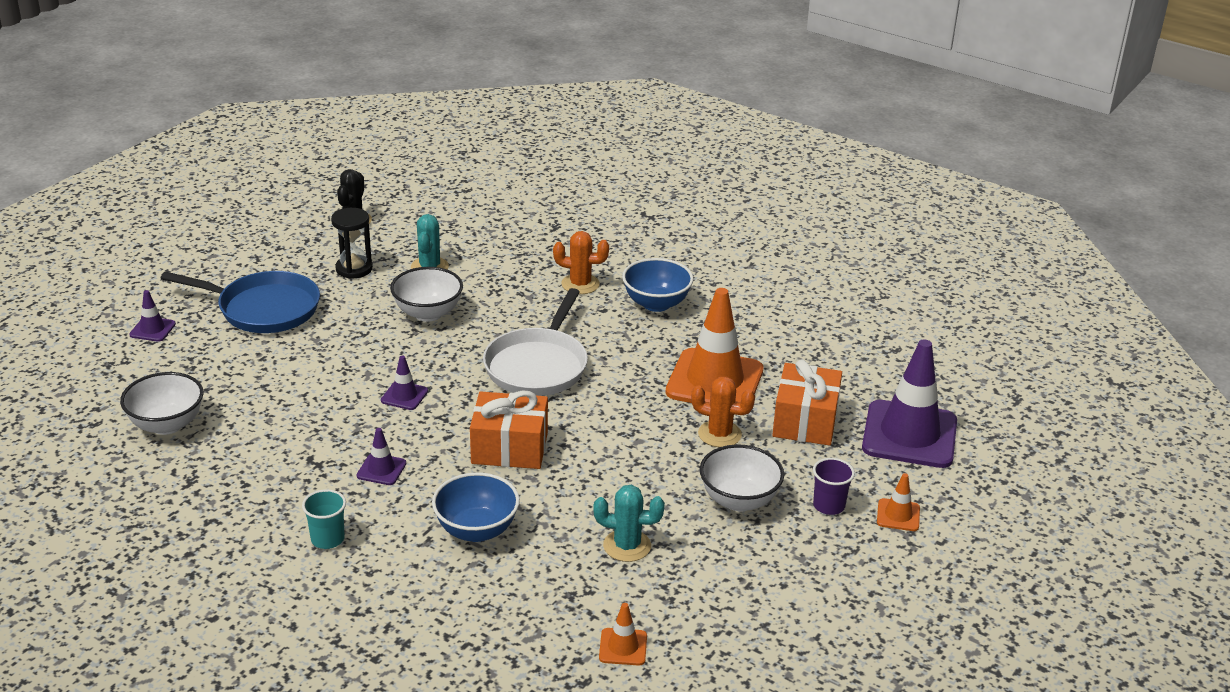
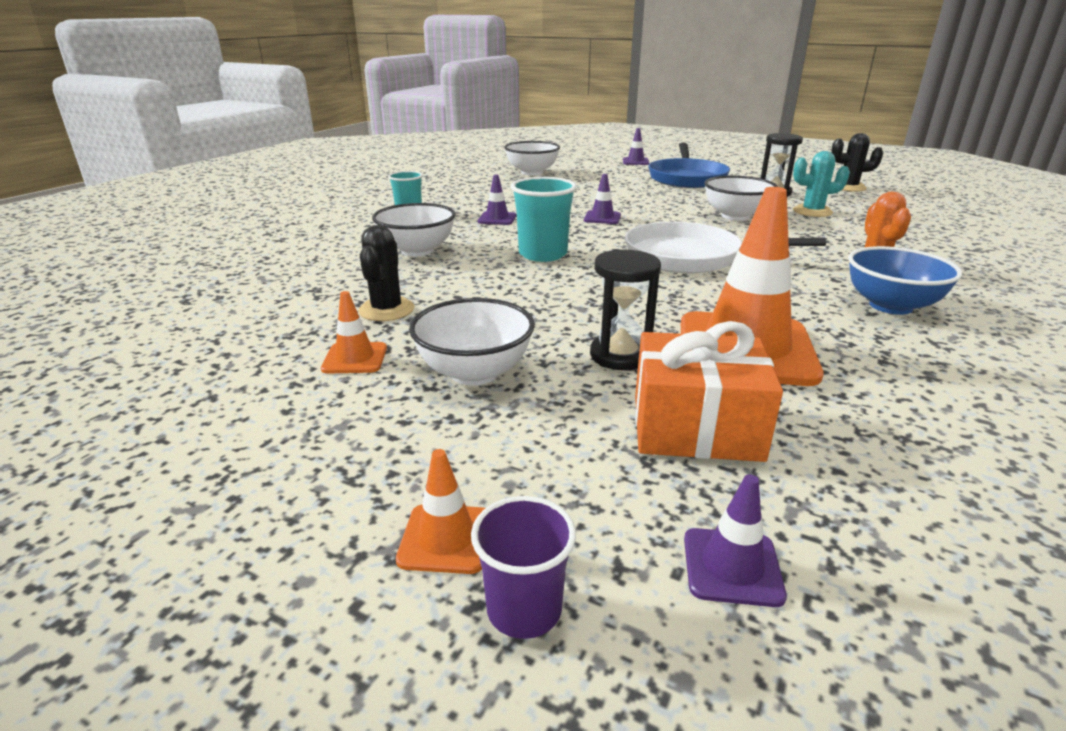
camera: 85 degrees right, 5 degrees down
(476, 530) = (417, 250): blue bowl -> white bowl
(509, 448) = (543, 254): orange gift -> turquoise cup
(623, 647) = (223, 315): orange traffic cone -> orange traffic cone (355, 358)
(627, 546) = (386, 310): turquoise cactus -> black cactus
(719, 434) = (620, 355): orange cactus -> black hourglass
(829, 506) = (469, 451): purple cup -> purple cup (524, 609)
(909, 435) = (732, 567): purple traffic cone -> purple traffic cone, size x0.44

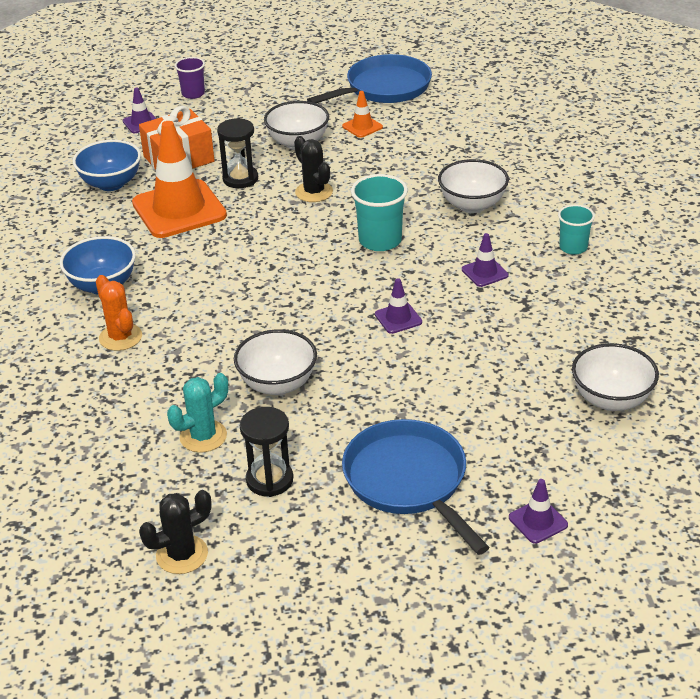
camera: 145 degrees right, 10 degrees up
(197, 407) = (384, 88): none -> blue pan
(386, 310) = (398, 154): black cactus -> black cactus (314, 192)
(446, 538) = (232, 96): orange traffic cone -> none
(689, 257) = (269, 286): white pan -> none
(855, 431) = (111, 183): none -> blue bowl

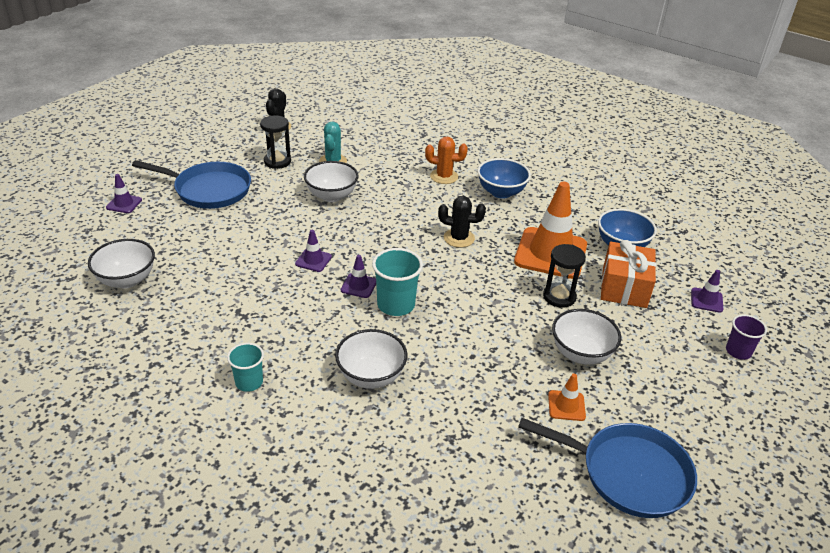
camera: 130 degrees right, 0 degrees up
(314, 192) = (496, 316): black cactus -> black cactus (459, 238)
(384, 88) = (628, 473): blue pan -> blue pan turned 75 degrees counterclockwise
(484, 272) = (294, 321): purple traffic cone -> purple traffic cone (359, 286)

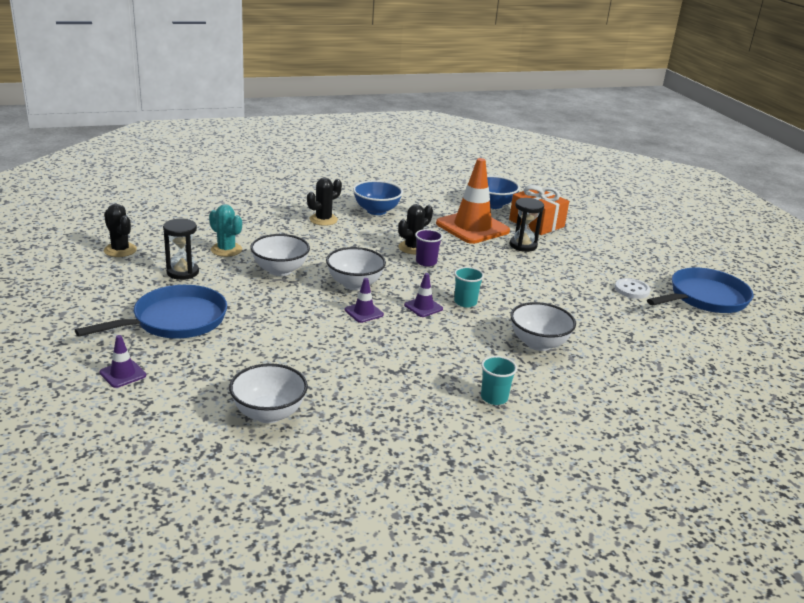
camera: 55 degrees left, 10 degrees down
(396, 305) = (465, 302): turquoise cup -> turquoise cup, size x0.64
(444, 176) = (323, 220): orange cactus -> black cactus
(566, 406) = (632, 290): orange traffic cone -> white button
(581, 354) = (587, 264): white bowl -> white bowl (354, 284)
(706, 300) = (575, 208): purple traffic cone -> none
(738, 351) = (629, 222): purple cup -> purple cup (426, 262)

